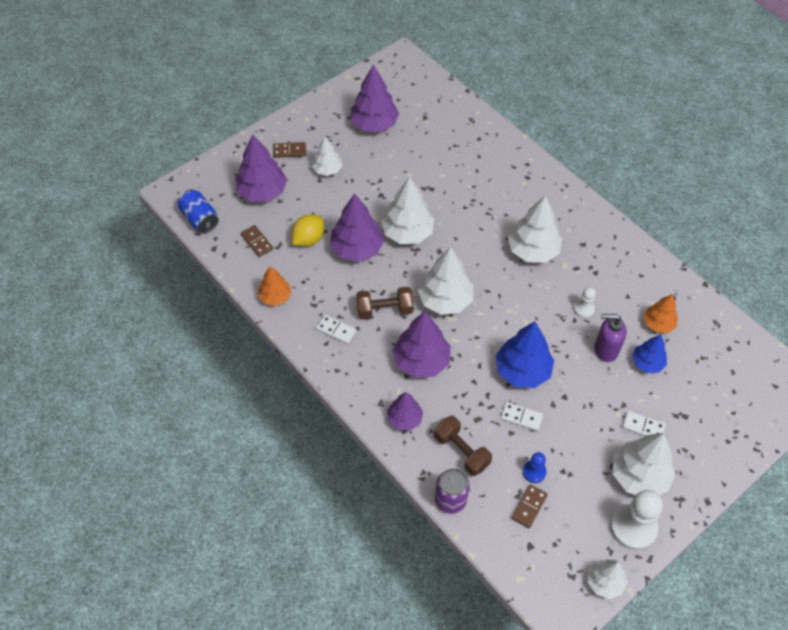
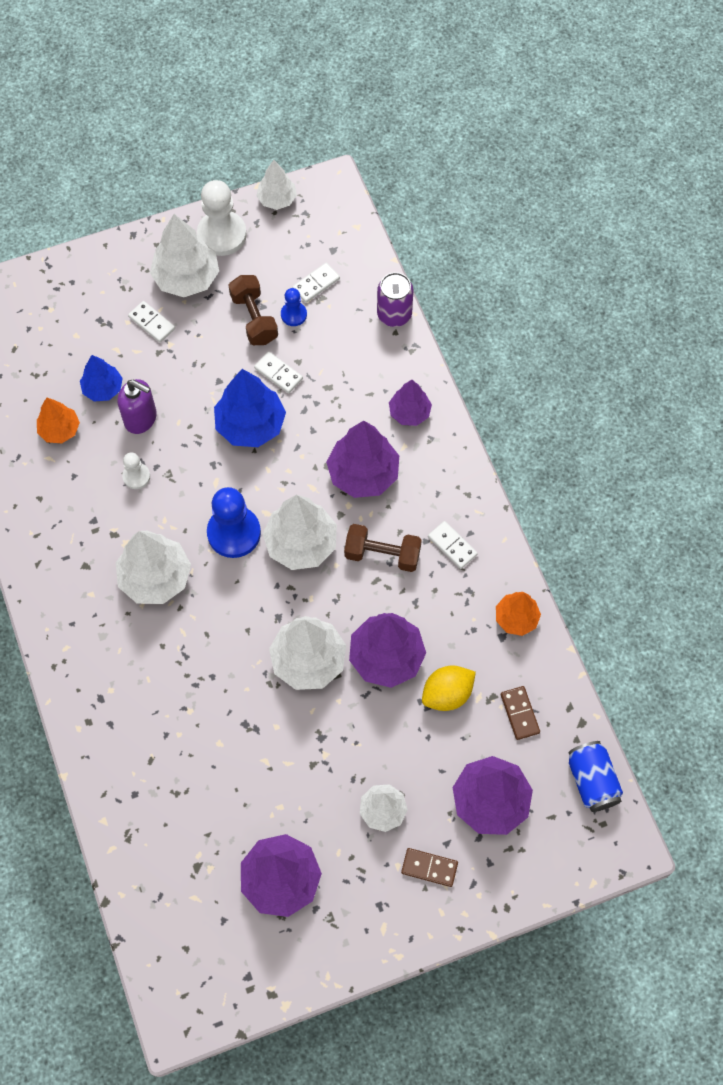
camera: 160 degrees left, 10 degrees up
(461, 451) = (361, 358): brown dumbbell -> brown dumbbell (254, 318)
(495, 293) = (234, 533): none -> blue pawn
(529, 507) = (316, 284): brown domino -> white domino

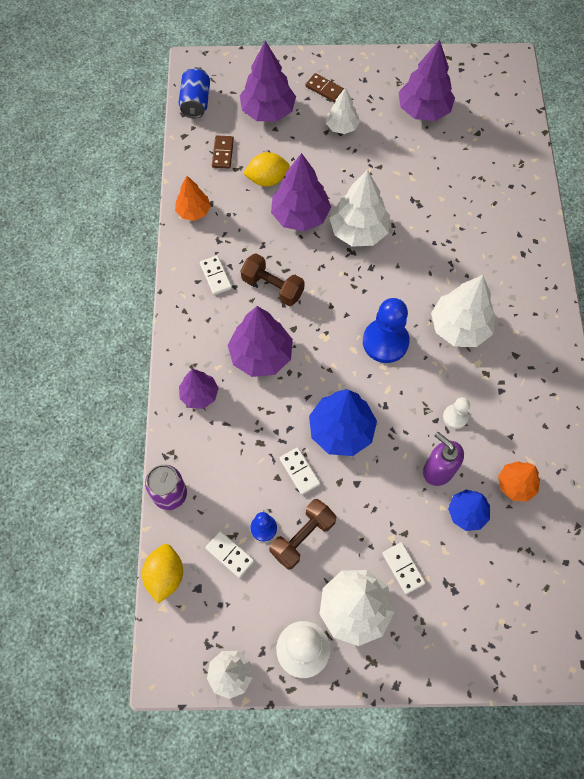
camera: 160 degrees left, 0 degrees up
(254, 318) = (302, 537): brown dumbbell -> brown dumbbell turned 45 degrees clockwise
(301, 543) = (333, 316): white tree -> none
(316, 284) = (230, 554): white domino -> white domino turned 60 degrees clockwise
(366, 250) = (165, 575): none -> yellow lemon

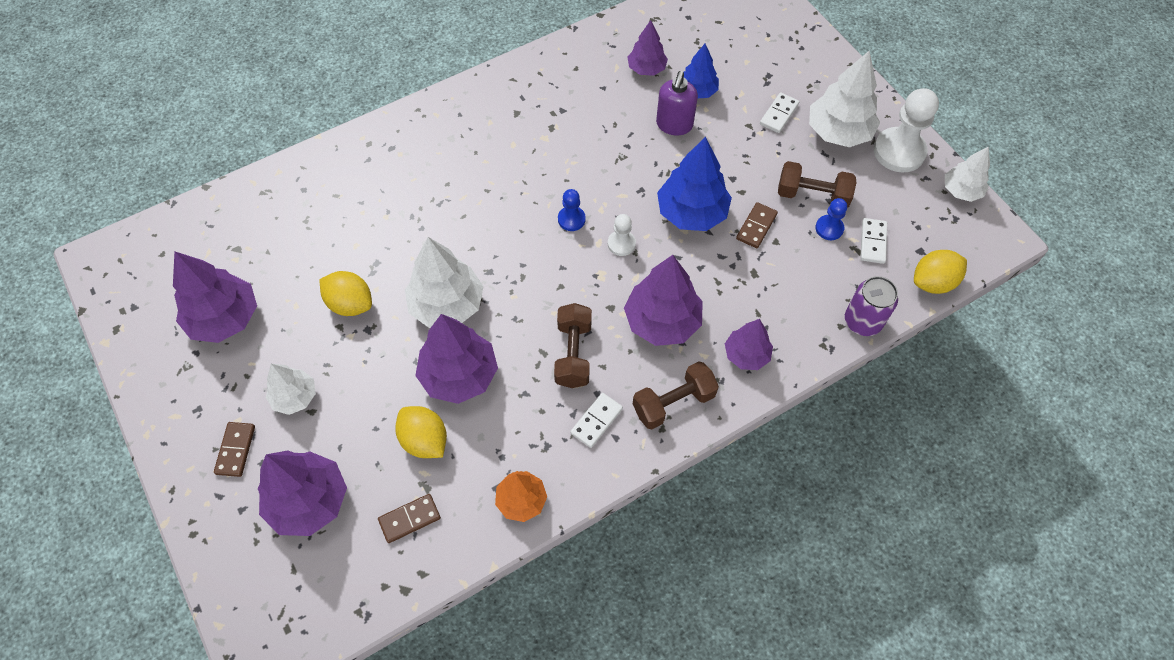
camera: 120 degrees left, 5 degrees down
(196, 102) = (336, 610): blue can -> none
(197, 327) = (673, 403): none -> brown dumbbell
(299, 471) = (756, 226): white domino -> brown domino
(385, 342) = (571, 219): blue pawn -> blue pawn, size x0.52
(393, 178) = (350, 304): none -> yellow lemon
(455, 417) = (613, 133): white pawn -> white pawn (621, 244)
(459, 327) = (514, 166): white tree -> none
(515, 485) = (646, 69): orange tree -> purple tree

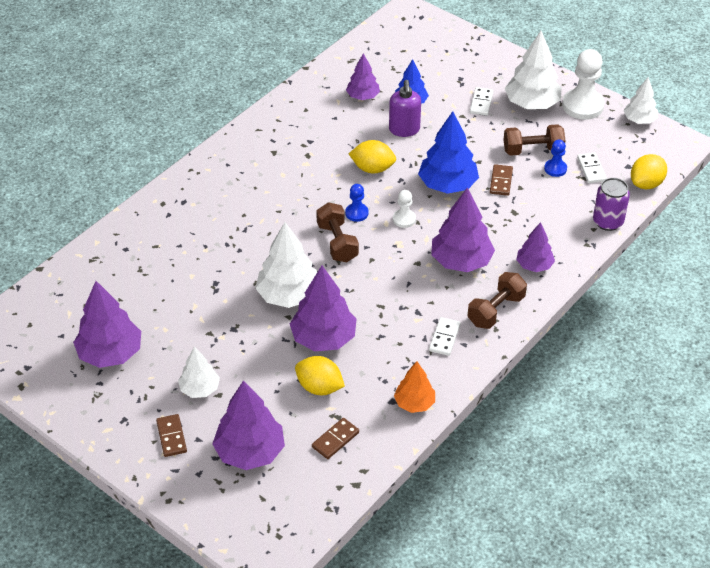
camera: 20 degrees left, 15 degrees down
(350, 304) = (210, 316): yellow lemon -> yellow lemon (372, 169)
(573, 354) = (404, 300): brown dumbbell -> brown dumbbell (337, 242)

